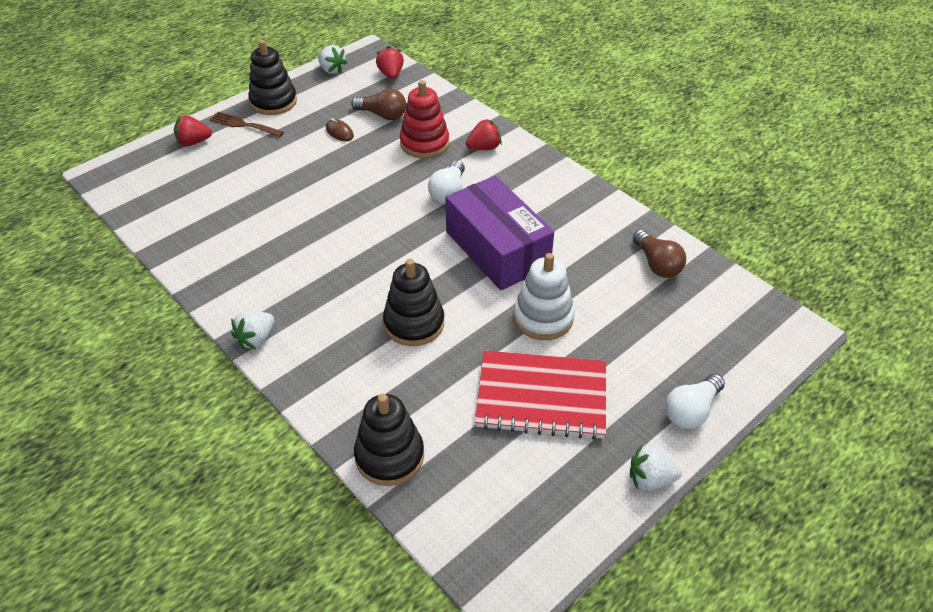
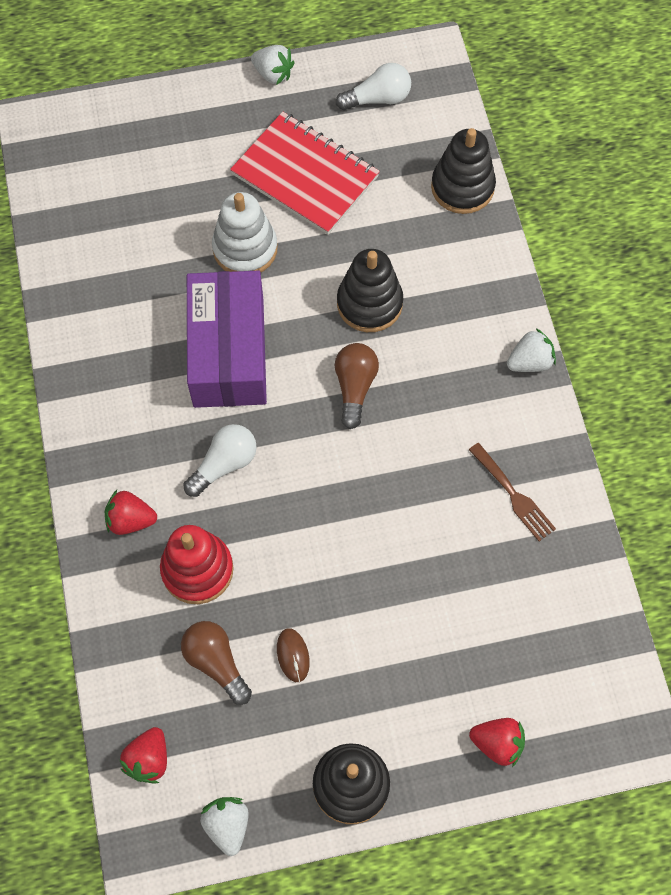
camera: 150 degrees left, 20 degrees up
(243, 125) = (415, 748): brown fork -> brown fork (513, 495)
(657, 264) = (87, 251): brown light bulb -> brown light bulb (355, 387)
(691, 410) = (193, 105): white light bulb -> white light bulb (378, 99)

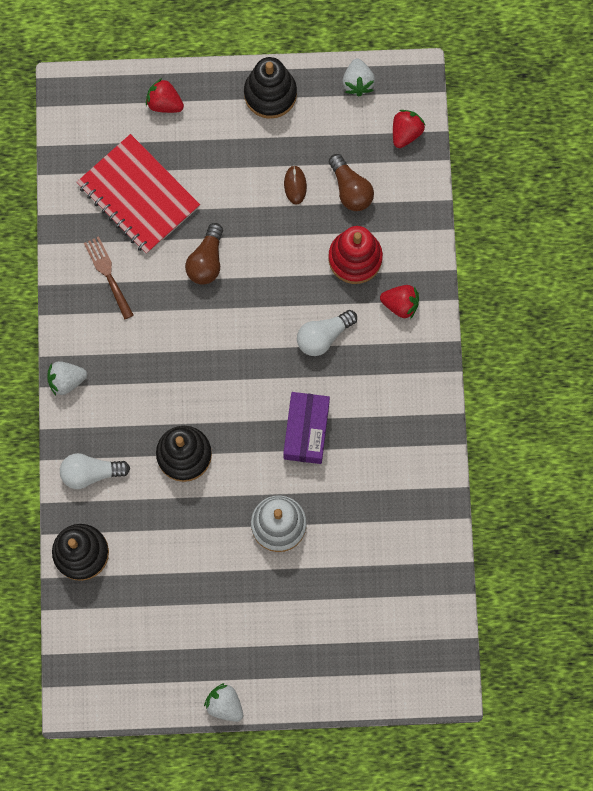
camera: 170 degrees left, 10 degrees up
(229, 352) = (306, 431): purple box -> purple box, size x0.65
(305, 176) = (215, 588): red notebook -> red notebook (138, 195)
(355, 387) = (210, 383): brown light bulb -> brown light bulb (206, 261)
(378, 99) = (134, 659): white light bulb -> white light bulb (91, 473)

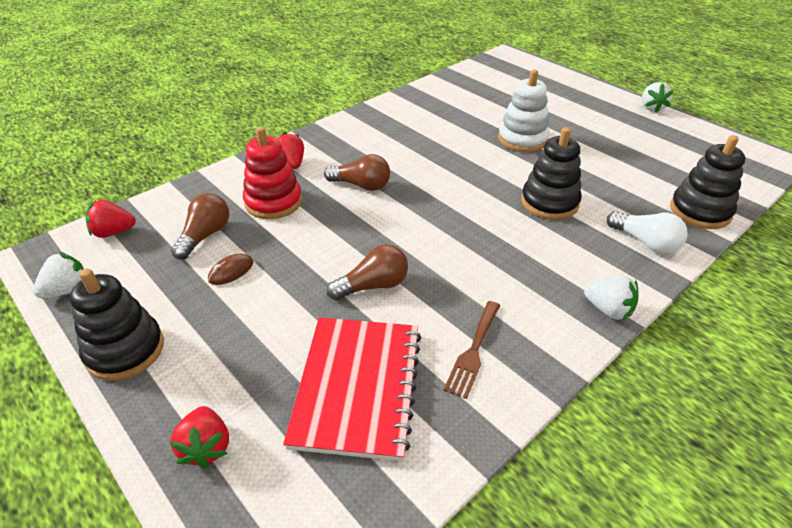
camera: 130 degrees left, 35 degrees down
(306, 431) = (444, 158): purple box -> none
(323, 336) = (361, 185): white light bulb -> brown light bulb

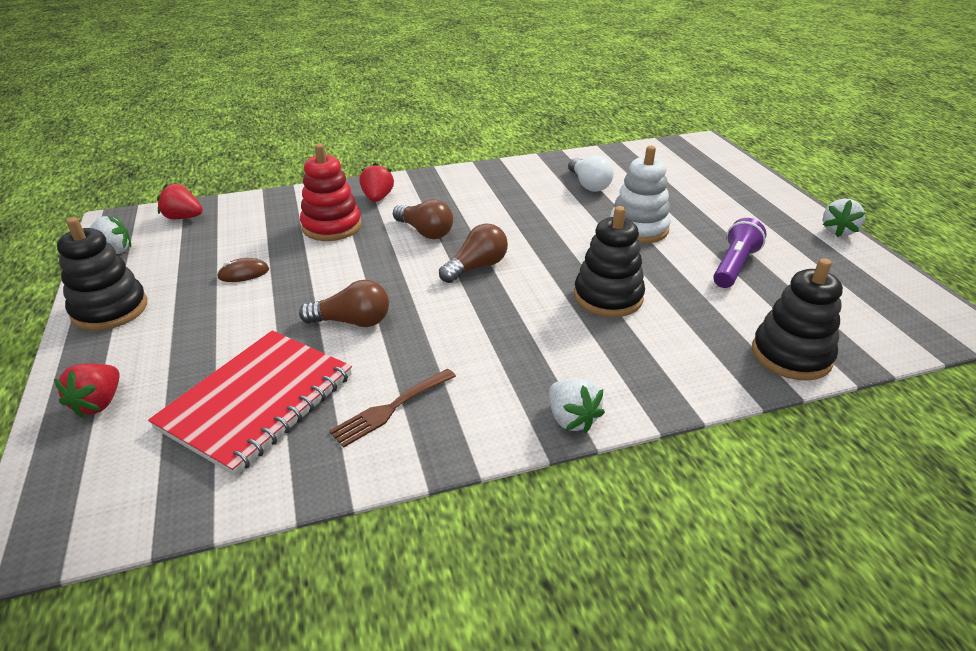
camera: 25 degrees right, 5 degrees down
(205, 236) = (250, 239): brown light bulb -> brown light bulb (476, 267)
(610, 153) = (734, 266): none -> purple flashlight
(645, 242) = (684, 367): white light bulb -> white light bulb (588, 184)

